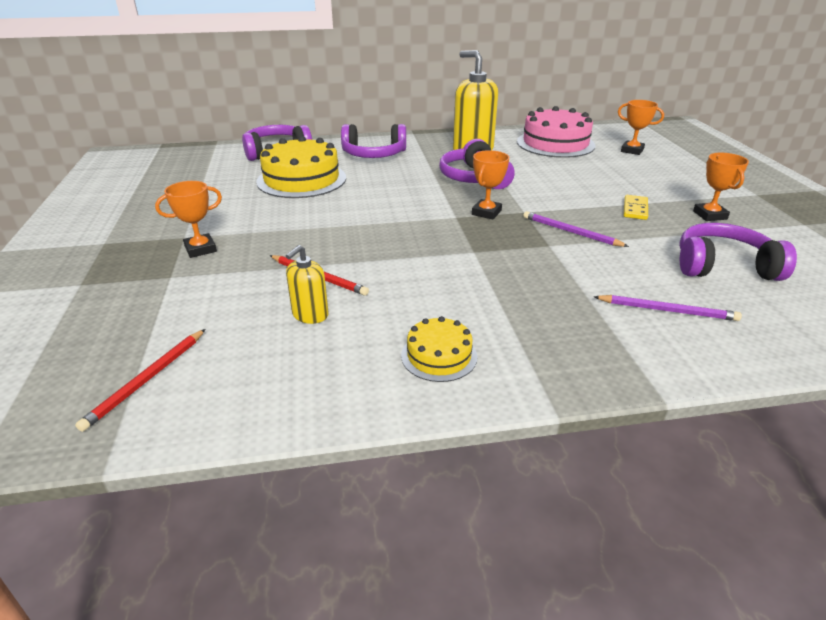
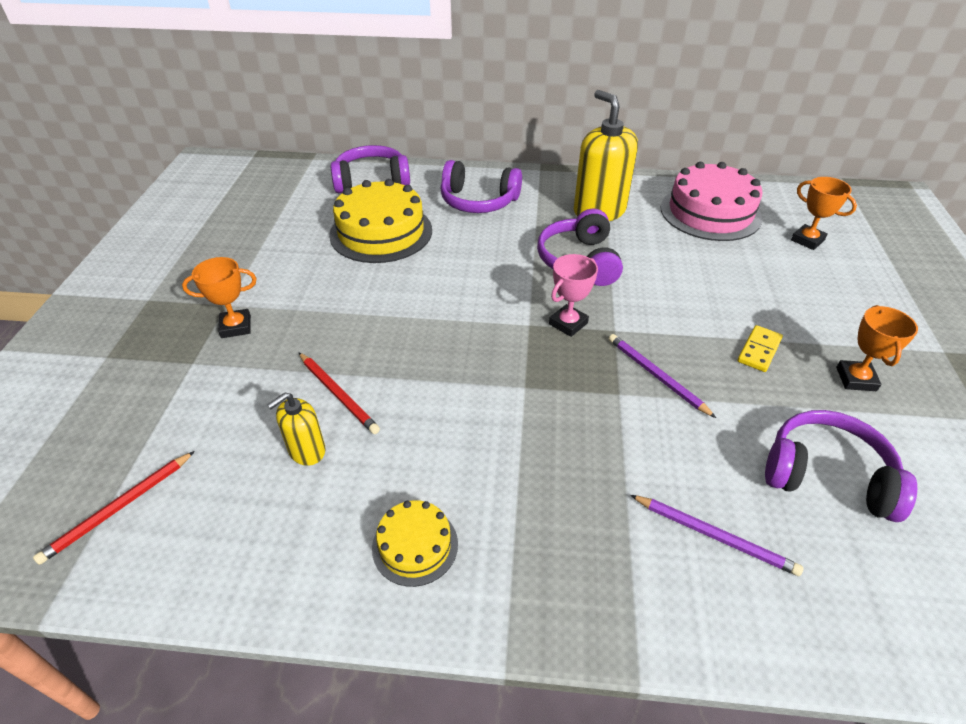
camera: 15 degrees right, 10 degrees up
(486, 212) = (568, 323): orange trophy -> pink trophy

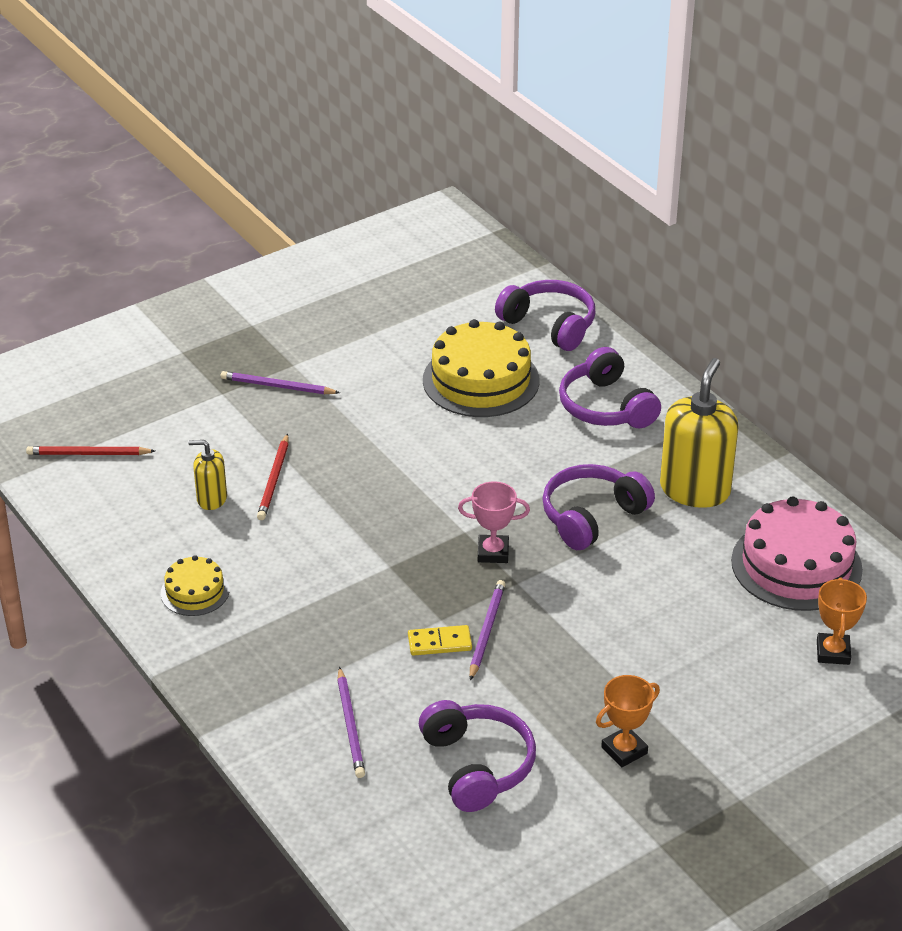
camera: 50 degrees right, 5 degrees down
(236, 327) = (278, 386): orange trophy -> purple pencil
(759, 350) = (594, 678): yellow domino -> yellow domino (439, 643)

